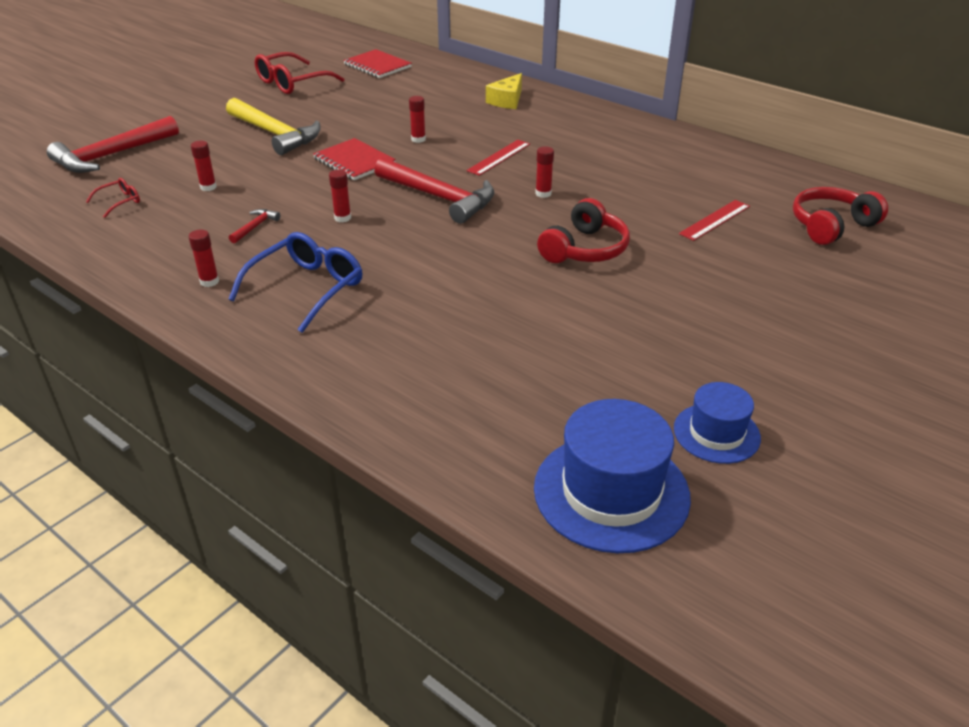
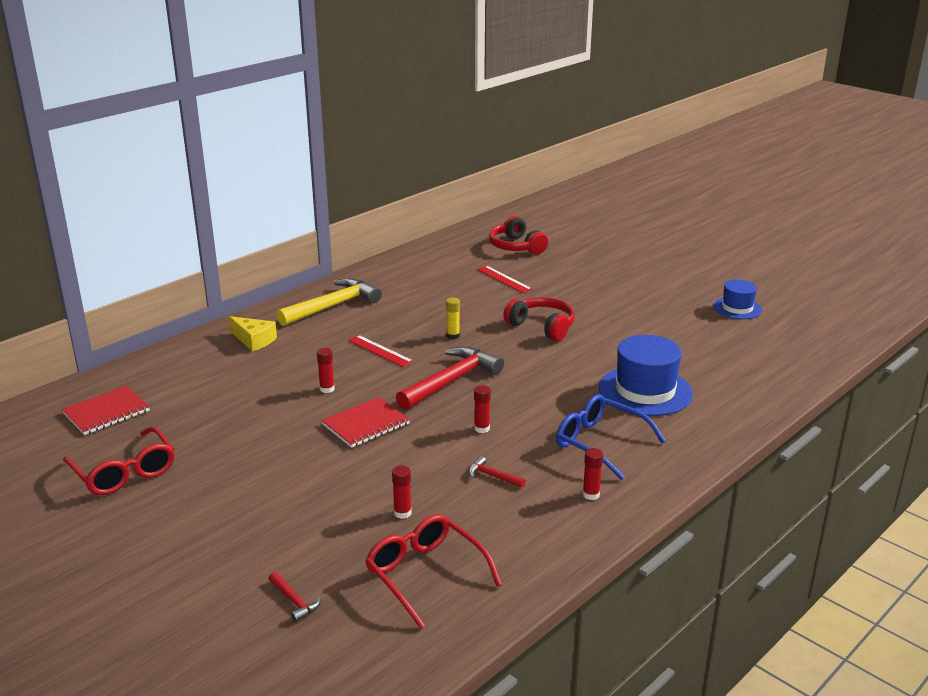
camera: 85 degrees left, 10 degrees down
(111, 155) = (294, 601): red hammer -> red hammer, size x0.43
(120, 202) = (425, 574): red glasses -> red glasses, size x2.02
(275, 134) = (279, 476): yellow hammer -> yellow hammer (333, 306)
(543, 193) = (453, 336): red glue stick -> yellow glue stick
(611, 492) = (794, 340): blue hat -> blue hat (645, 391)

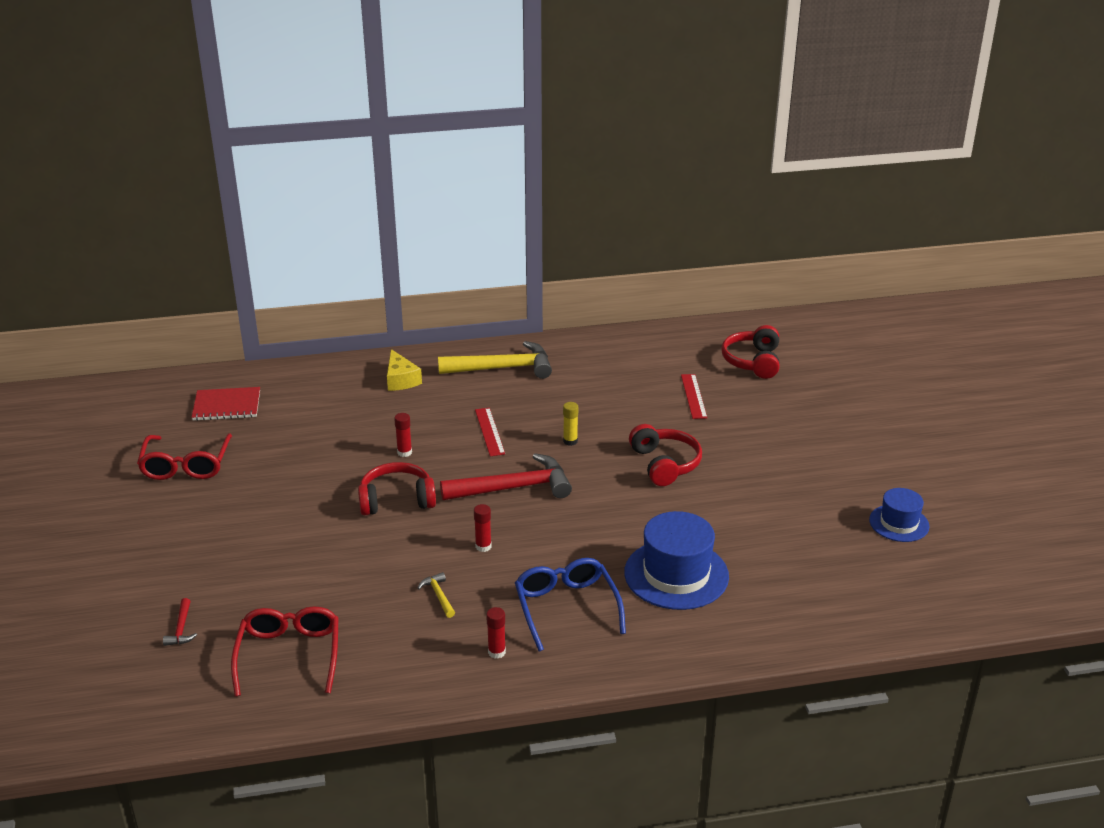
camera: 35 degrees right, 5 degrees up
(366, 424) = (396, 500): red notebook -> red headphones
(402, 513) = (333, 594): red glue stick -> none
(493, 476) = (438, 595): red hammer -> yellow hammer

